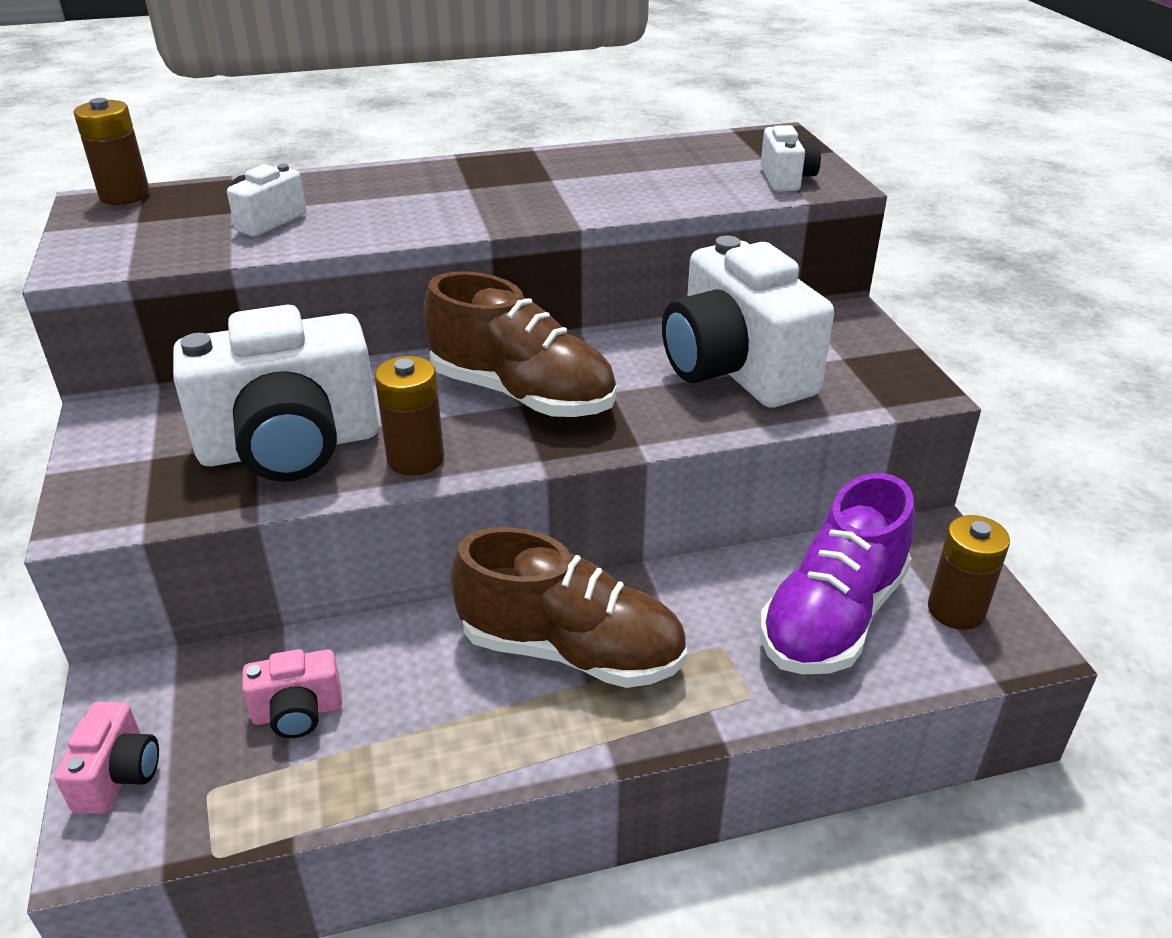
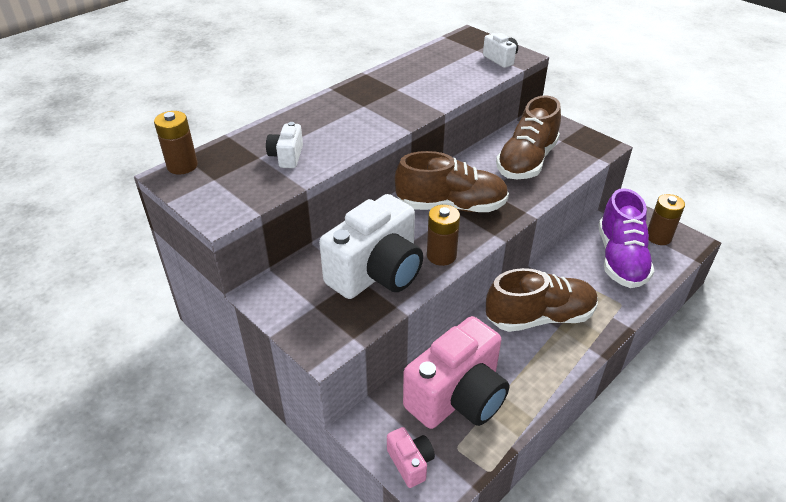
camera: 30 degrees left, 5 degrees up
(298, 712) = (457, 397): pink camera -> pink camera, size x2.22
(735, 370) = (526, 161): white camera -> brown shoe

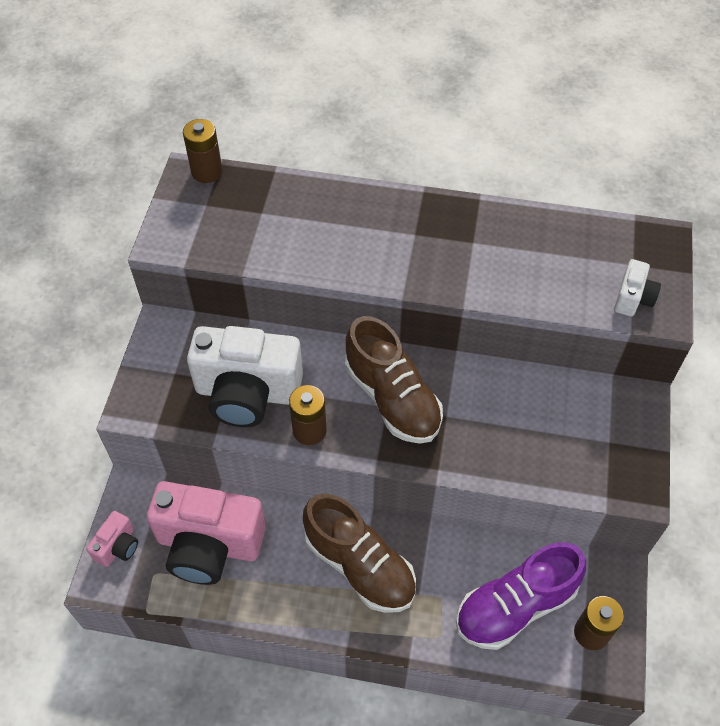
camera: 55 degrees right, 15 degrees up
(287, 156) = (278, 231): white camera -> none
(526, 161) = (533, 426): brown shoe -> none

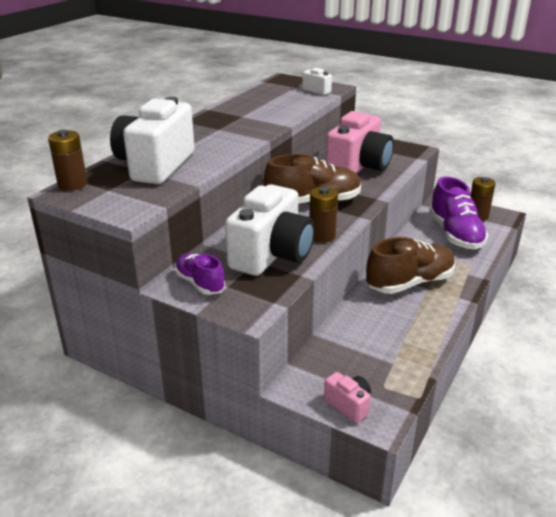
camera: 70 degrees left, 25 degrees down
(171, 348) = (200, 283): none -> purple shoe
(209, 545) = (367, 350): pink camera -> pink camera (358, 167)
(278, 218) = (155, 165): none -> white camera

